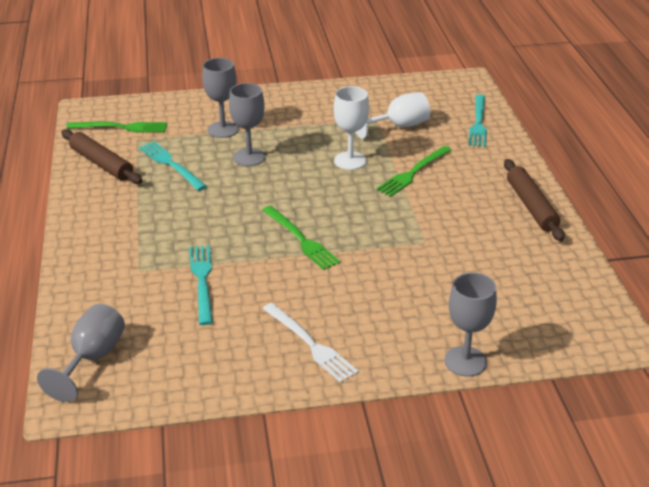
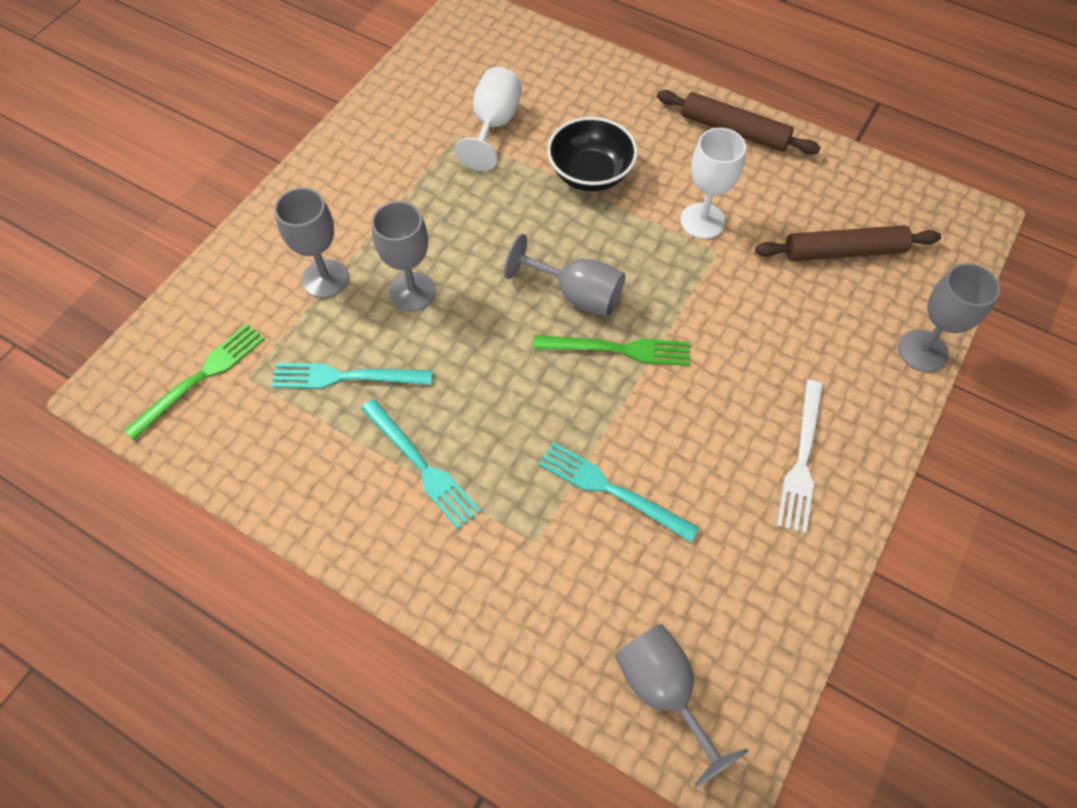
camera: 50 degrees left, 25 degrees up
(101, 163) = (263, 449): brown rolling pin -> brown rolling pin (843, 251)
(310, 344) = (801, 459): white fork -> white fork turned 105 degrees clockwise
(319, 208) = (577, 295): none -> grey goblet
(350, 161) = (515, 209): white goblet -> white goblet (702, 221)
(413, 172) = (590, 174): green fork -> black bowl
(478, 123) = (555, 62): turquoise fork -> turquoise fork (421, 465)

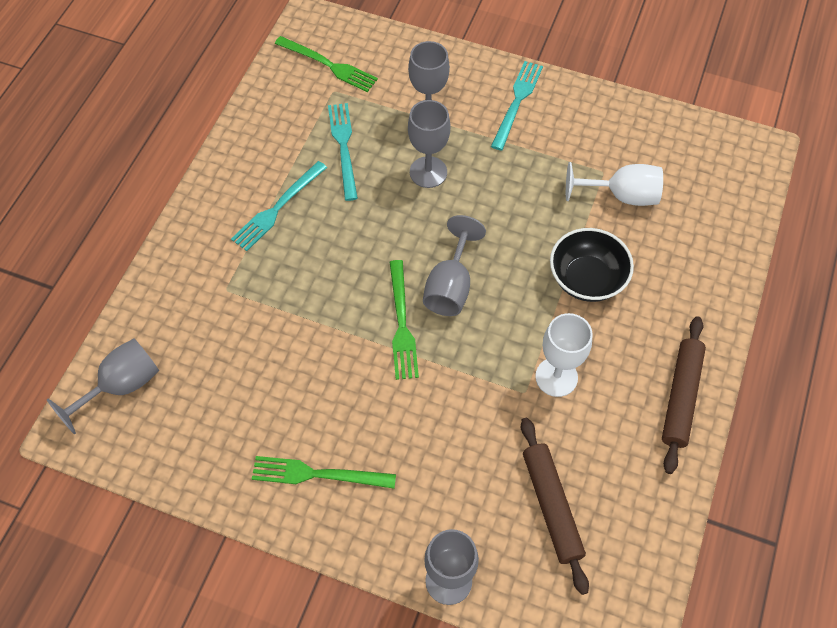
camera: 80 degrees right, 0 degrees up
(612, 490) = (273, 334): turquoise fork -> turquoise fork (517, 102)
(801, 459) = (318, 474): white fork -> green fork

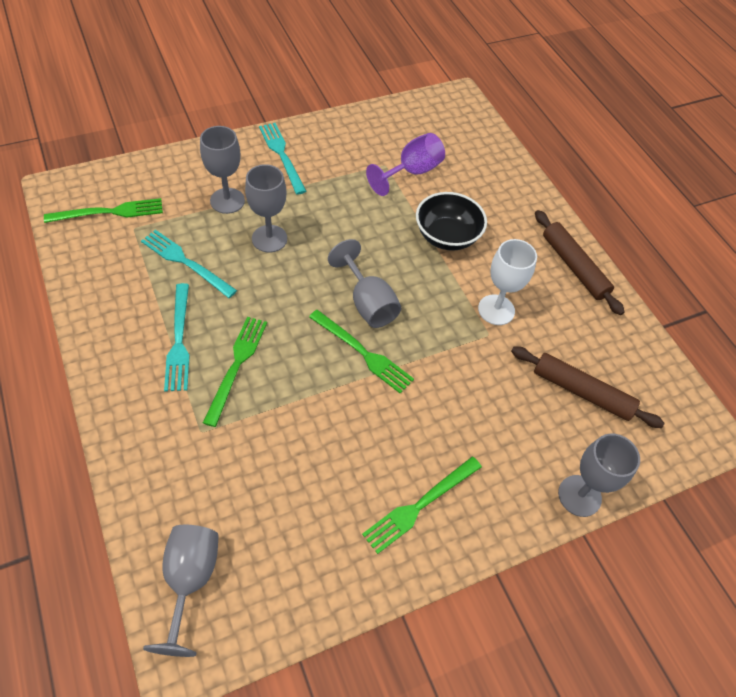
camera: 50 degrees left, 5 degrees down
(298, 259) = (236, 366): none -> green fork
(621, 195) = (411, 172): white goblet -> purple goblet

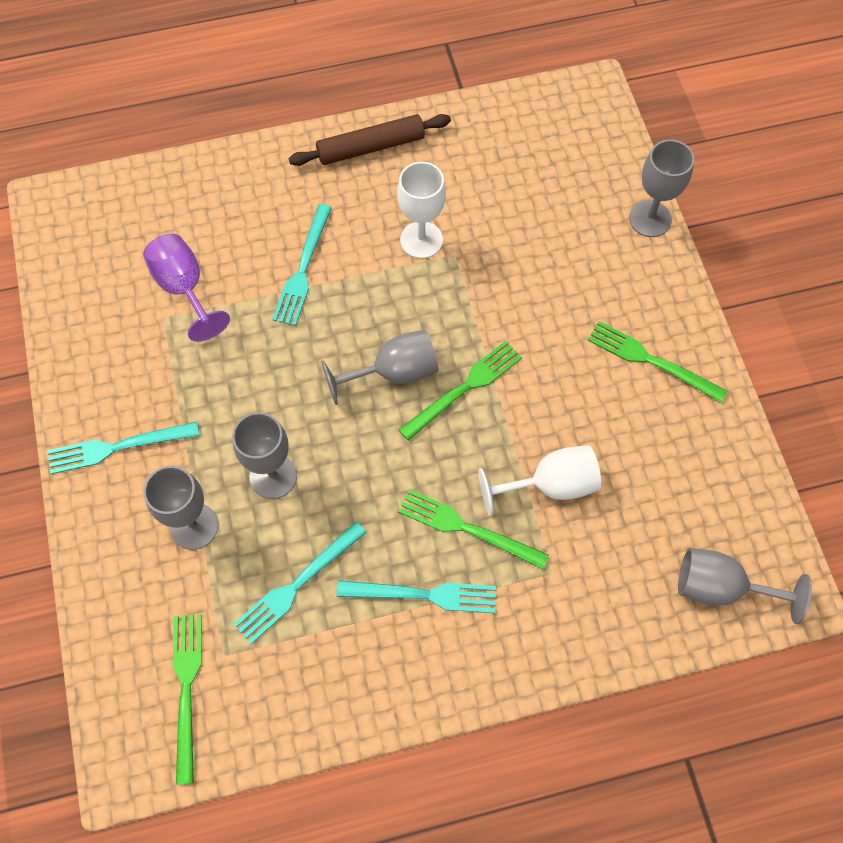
camera: 75 degrees left, 10 degrees up
(281, 425) = (550, 485): none -> white goblet
(420, 505) = (652, 361): green fork -> green fork turned 150 degrees clockwise
(447, 236) = (303, 268): black bowl -> turquoise fork
(581, 391) = (535, 185): brown rolling pin -> none

